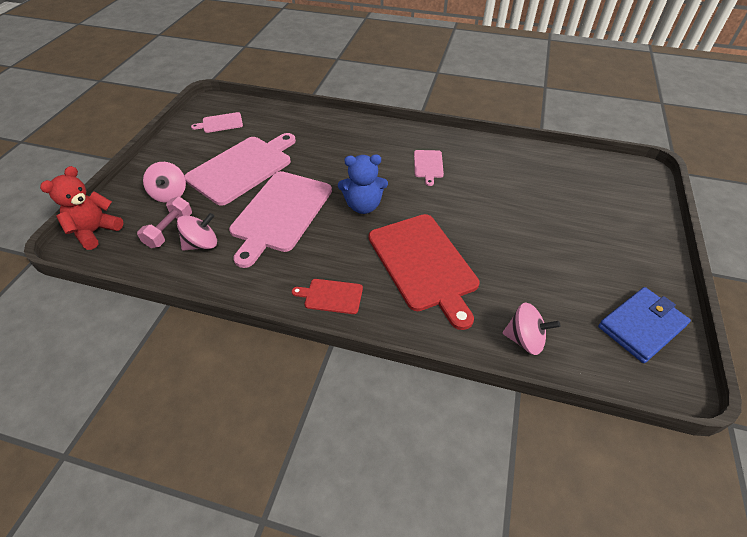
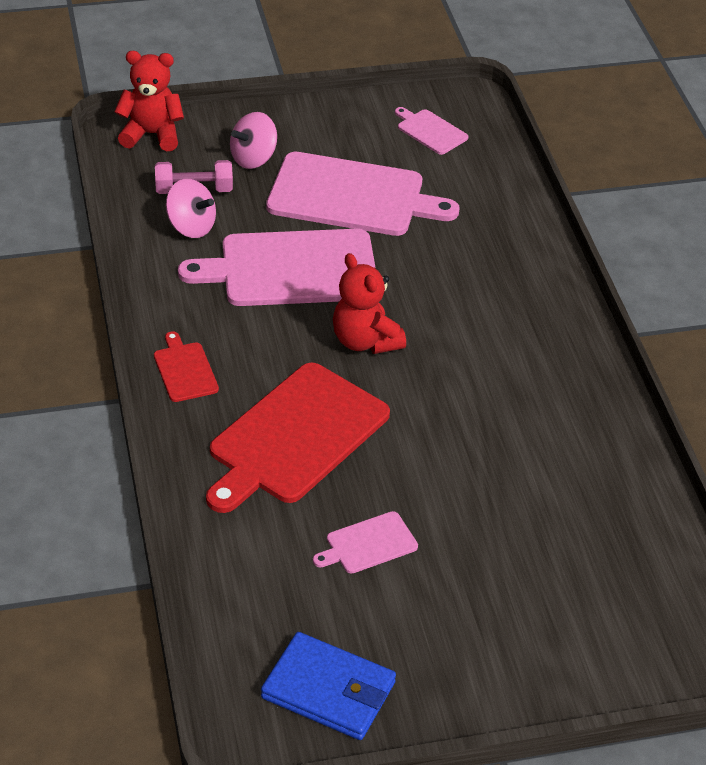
camera: 60 degrees right, 5 degrees down
(363, 206) = (365, 341): blue teddy bear -> red teddy bear
(428, 165) = (510, 379): pink cutting board -> pink cutting board (368, 544)
(524, 339) = (229, 569): pink spinning top -> none

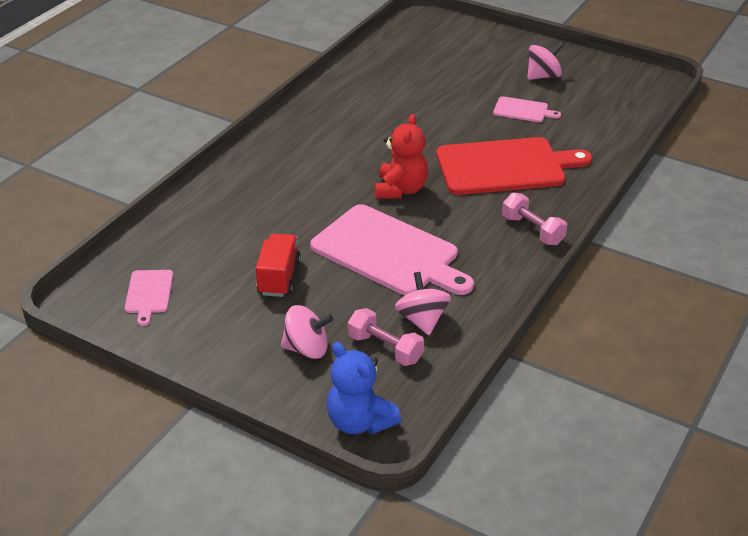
camera: 135 degrees left, 5 degrees down
(152, 134) = (359, 422): red teddy bear -> blue teddy bear
(185, 370) = (532, 230): red cutting board -> pink dumbbell
(329, 690) = (605, 77): blue wallet -> none
(352, 196) = (279, 278): pink cutting board -> red truck
(411, 633) = (543, 76): none -> pink spinning top

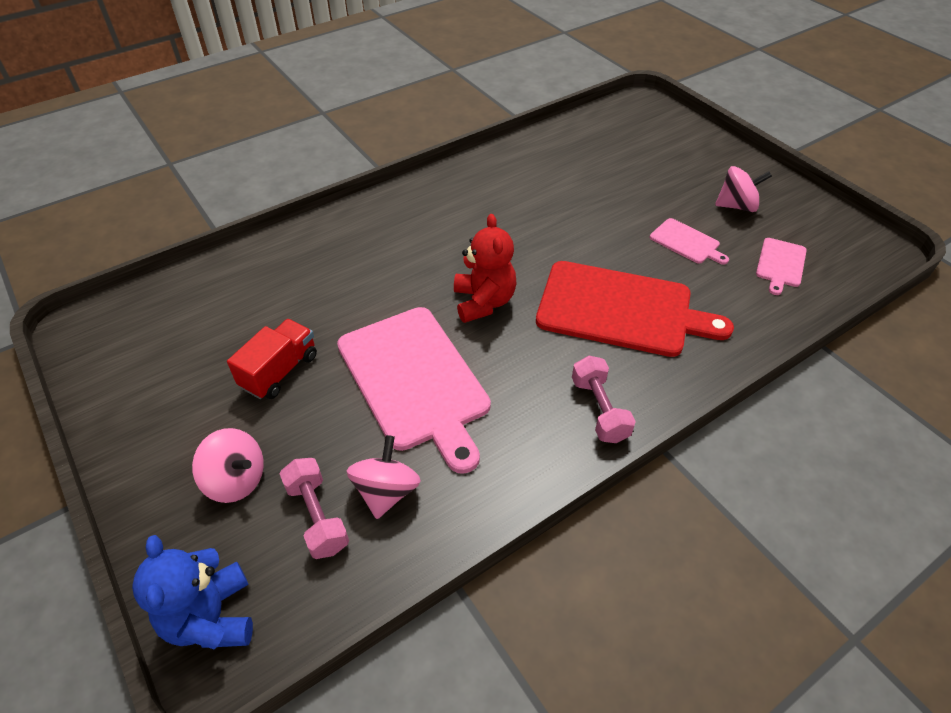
camera: 25 degrees right, 10 degrees up
(149, 294) = (146, 344): pink cutting board -> pink cutting board (780, 264)
(400, 190) = (484, 302): red teddy bear -> red teddy bear turned 45 degrees counterclockwise

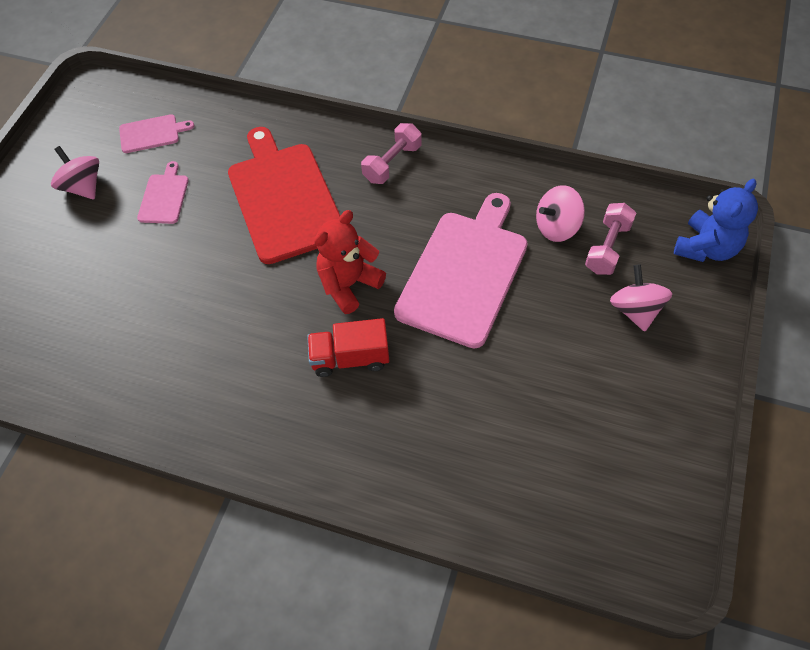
camera: 125 degrees left, 10 degrees up
(279, 371) = (540, 364): red truck -> red truck (350, 358)

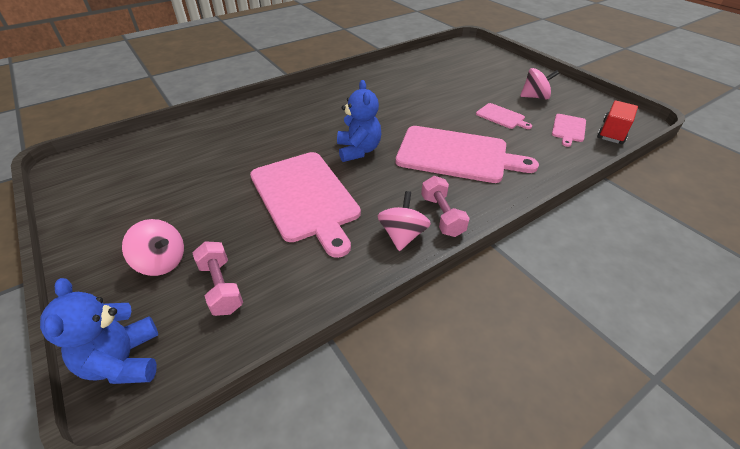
camera: 125 degrees right, 15 degrees down
(284, 198) = (456, 155): red cutting board -> pink cutting board
(349, 284) = (358, 150): red teddy bear -> blue teddy bear
(350, 358) = (312, 131): red truck -> red truck (612, 132)
(557, 227) = (277, 269): pink spinning top -> pink spinning top (402, 235)

